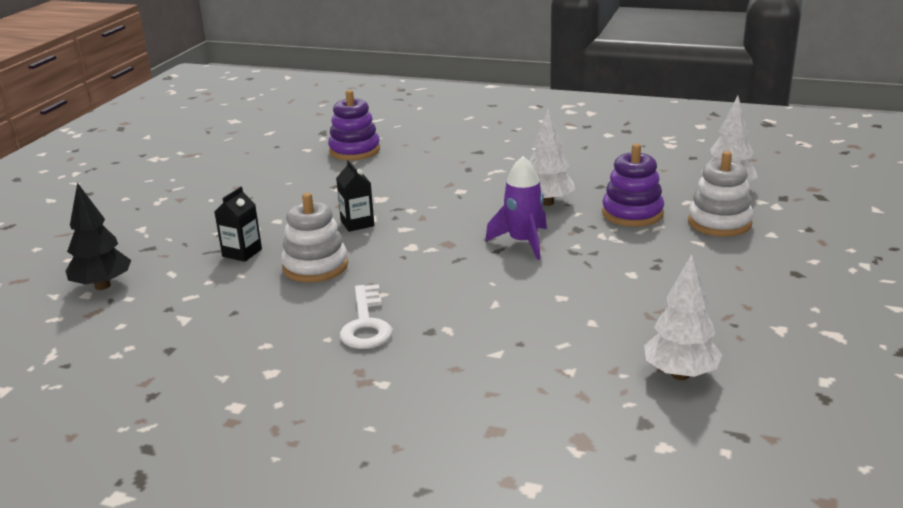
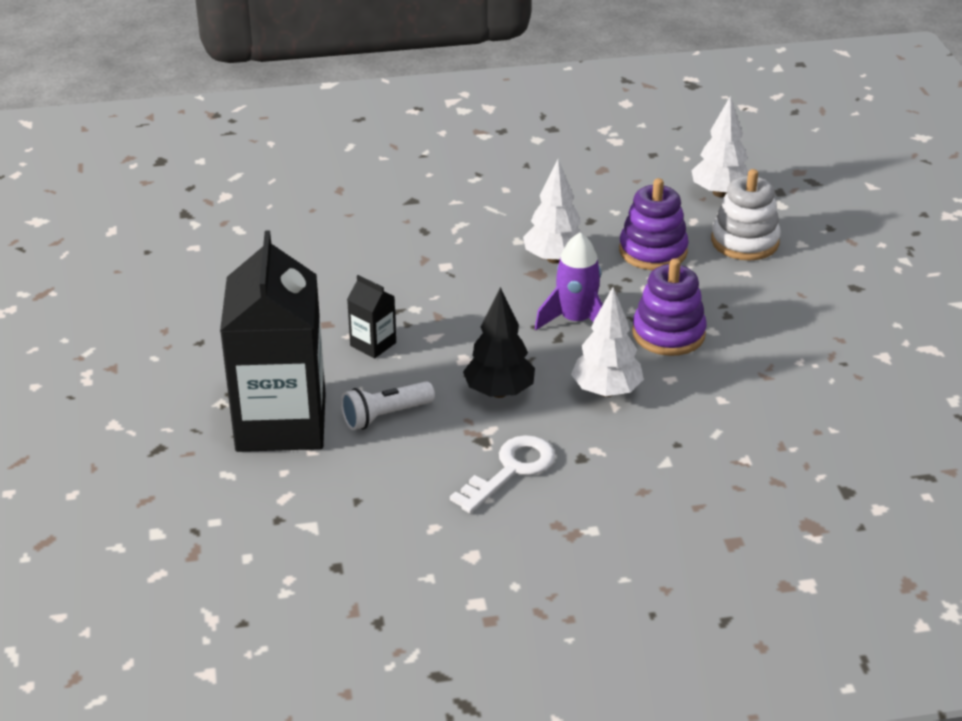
camera: 30 degrees left, 10 degrees up
(102, 286) = (163, 516): black tree -> black tree (499, 392)
(242, 253) = (281, 422): black carton -> black carton, size x2.45
(315, 266) = (385, 416): white stacking toy -> white flashlight
(354, 150) = (258, 235): purple stacking toy -> purple stacking toy (668, 334)
(366, 324) = (511, 470): white key -> white key turned 105 degrees counterclockwise
(680, 374) = (839, 432): white tree -> white tree (606, 391)

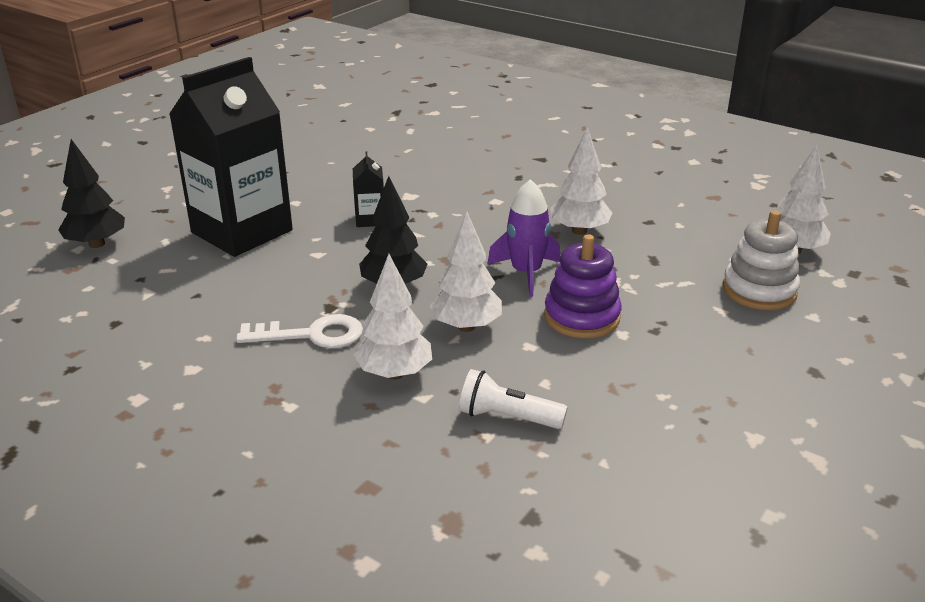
camera: 45 degrees right, 5 degrees down
(166, 517) = (97, 244): none -> black tree
(385, 416) = (302, 260): white flashlight -> white flashlight (507, 417)
(619, 458) = (395, 373): none -> white tree
(653, 251) = (665, 261): purple stacking toy -> none

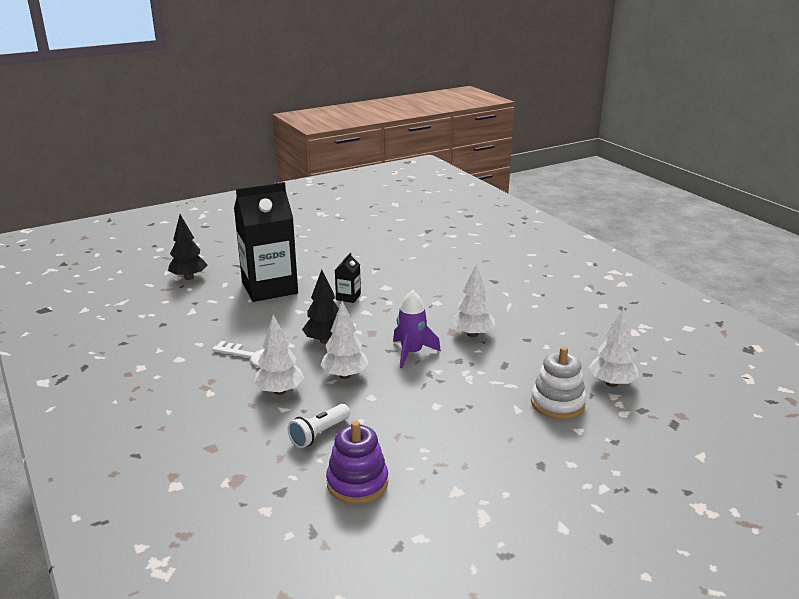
camera: 25 degrees right, 5 degrees down
(507, 417) = (319, 434): white flashlight -> white flashlight turned 90 degrees counterclockwise
(582, 317) = (420, 388): purple stacking toy -> purple stacking toy (357, 483)

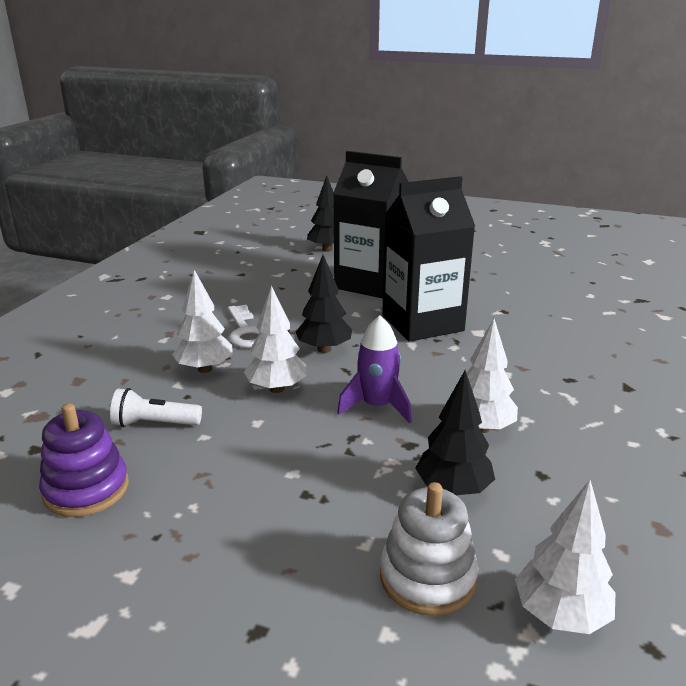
camera: 50 degrees right, 0 degrees up
(348, 297) = (422, 323): black carton -> black carton, size x2.45
(508, 367) = (453, 489): none -> black tree

